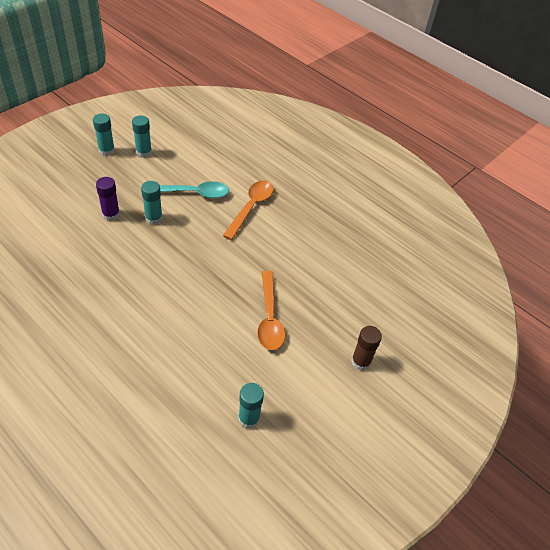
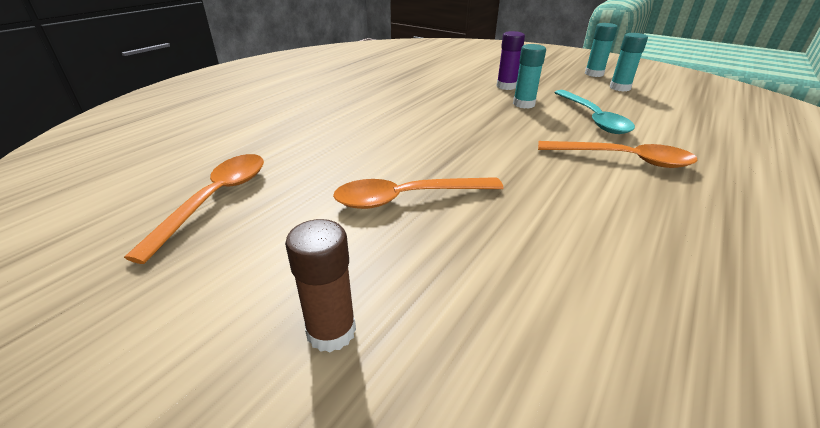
camera: 85 degrees right, 15 degrees down
(249, 418) = (216, 199): turquoise glue stick -> orange spoon

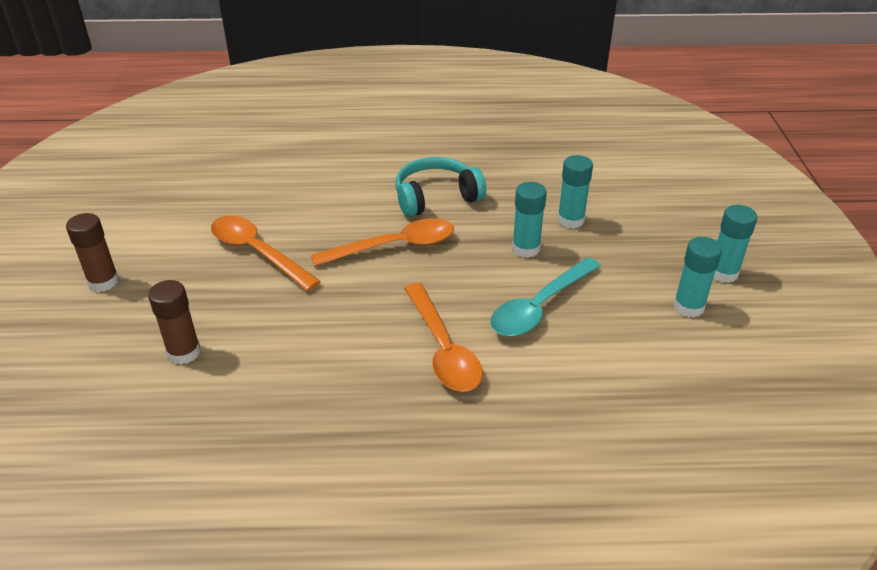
camera: 55 degrees right, 5 degrees up
(216, 199) = (190, 179): orange spoon -> orange spoon (395, 246)
(428, 110) = (436, 197): none -> turquoise headphones
(506, 86) = (570, 220): purple glue stick -> turquoise glue stick
(549, 298) = (184, 352): none -> brown glue stick

